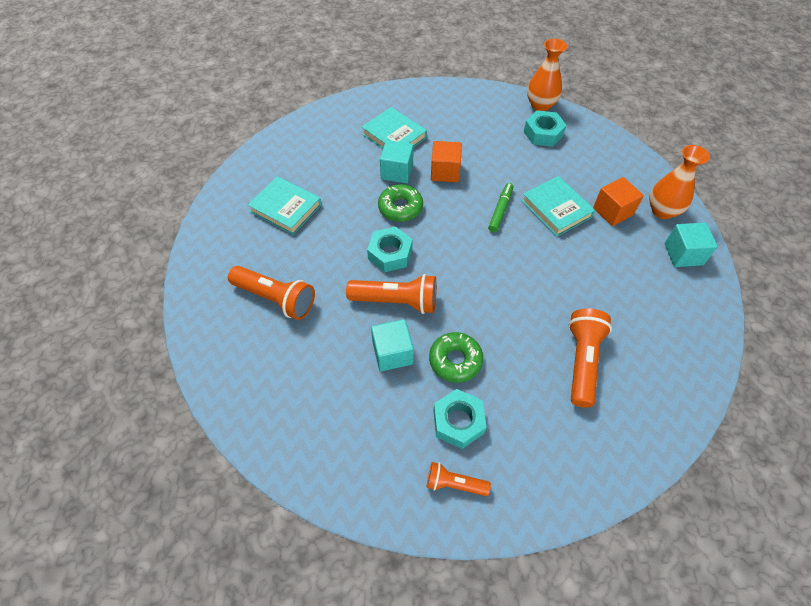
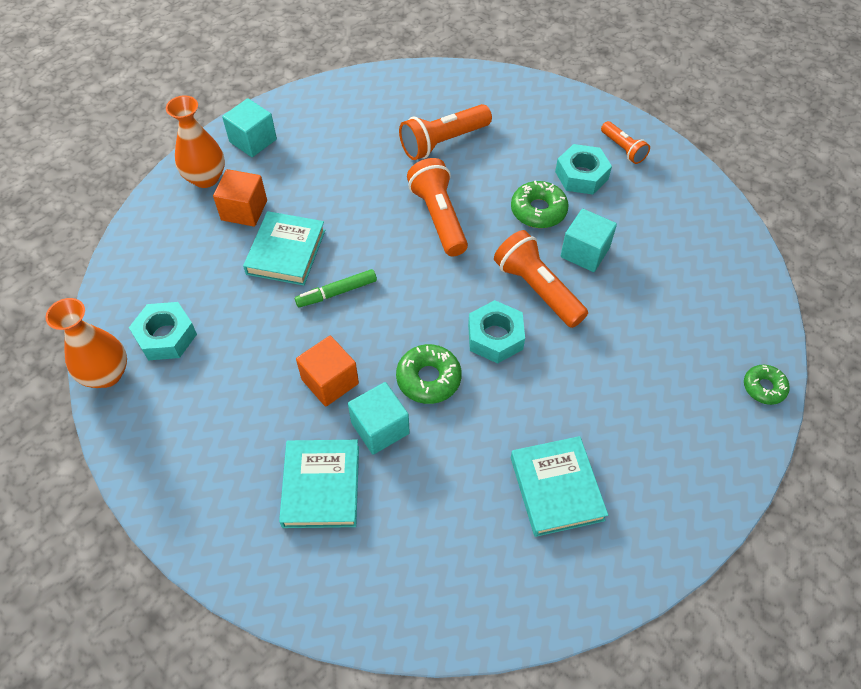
camera: 135 degrees left, 0 degrees up
(202, 348) = (764, 387): none -> green donut
(276, 298) = (653, 382): orange flashlight -> orange flashlight (439, 217)

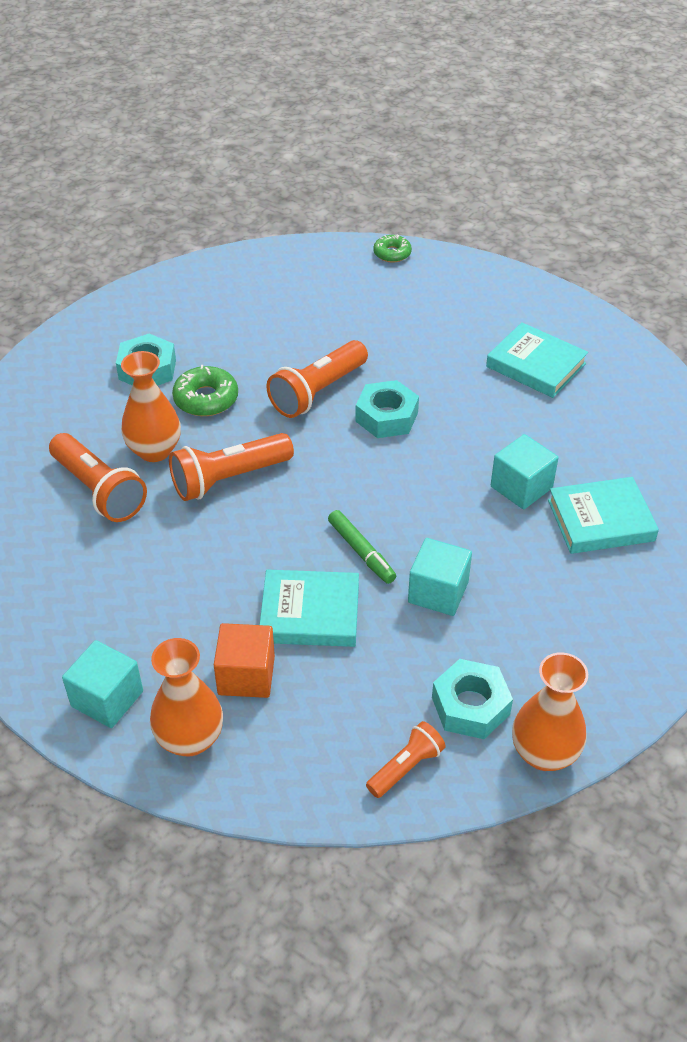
camera: 100 degrees left, 10 degrees down
(330, 381) = (481, 536): orange cube -> none
(428, 378) = (452, 459): green donut -> none
(480, 175) = (154, 450): none -> orange vase
(556, 488) = (535, 365): turquoise book -> turquoise book turned 60 degrees clockwise
(585, 252) = (261, 361): turquoise cube -> turquoise cube (438, 592)
(623, 149) = (102, 340): orange flashlight -> orange flashlight (406, 767)

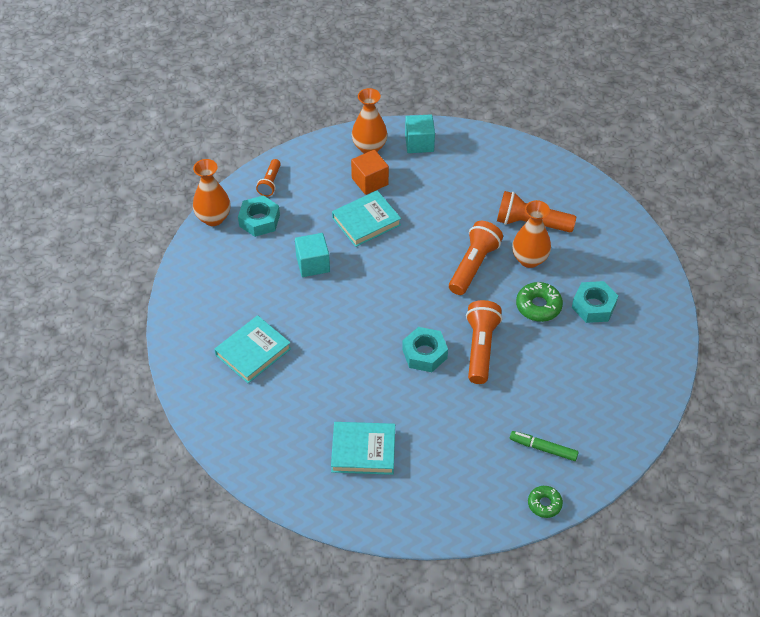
camera: 145 degrees right, 5 degrees up
(361, 552) = (368, 264): green marker -> green marker (543, 448)
(521, 487) = (311, 349): turquoise cube -> none

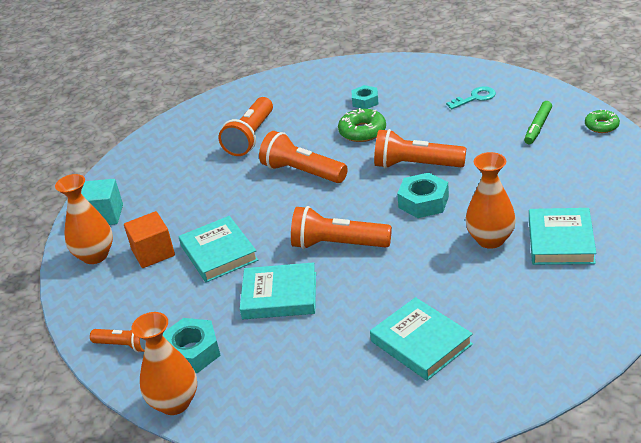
camera: 80 degrees left, 15 degrees down
(313, 264) = (279, 296): turquoise cube -> turquoise book
(370, 296) = (338, 245): none -> orange flashlight
(529, 259) = (300, 137): orange vase -> orange vase (490, 239)
(593, 306) = (365, 101): turquoise nut -> turquoise nut, size x0.67
(600, 398) = (475, 98): none -> turquoise key

